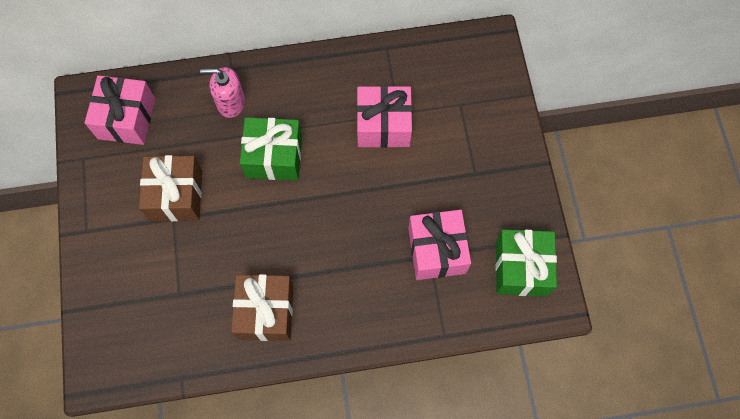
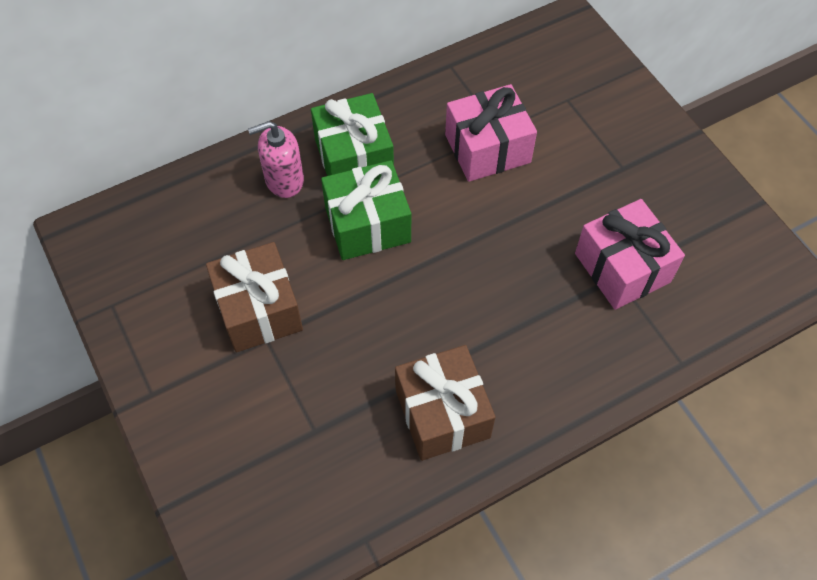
camera: 20 degrees left, 10 degrees down
(126, 118) = (153, 239): pink gift -> none
(521, 268) = (732, 255): green gift -> green gift (354, 158)

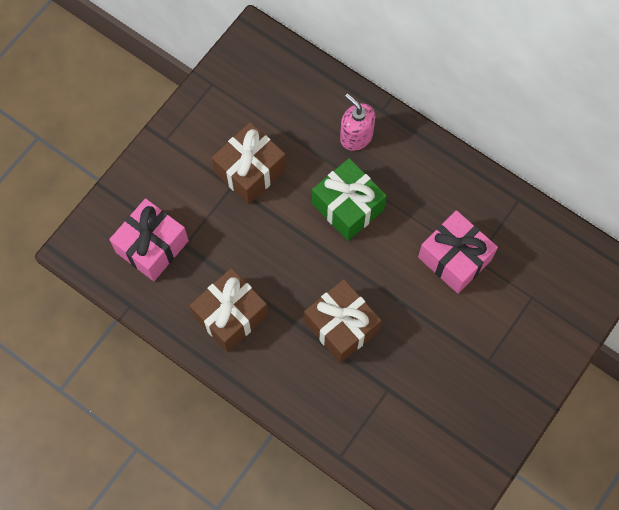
camera: 65 degrees right, 10 degrees up
(354, 158) = (398, 172): green gift -> none
(516, 293) = (341, 326): none -> brown gift
(622, 268) = (398, 390): pink gift -> pink gift (152, 246)

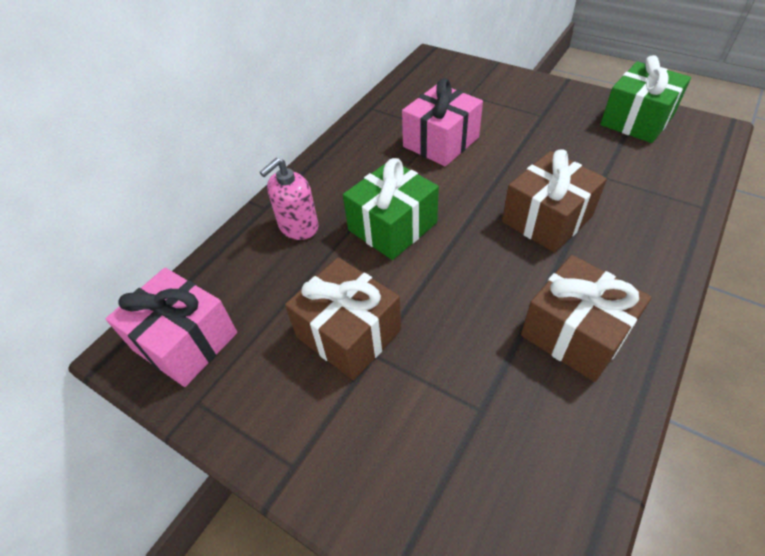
camera: 90 degrees left, 20 degrees down
(152, 246) = (495, 462): pink gift -> pink gift (185, 341)
(469, 450) = (637, 120): none -> green gift

